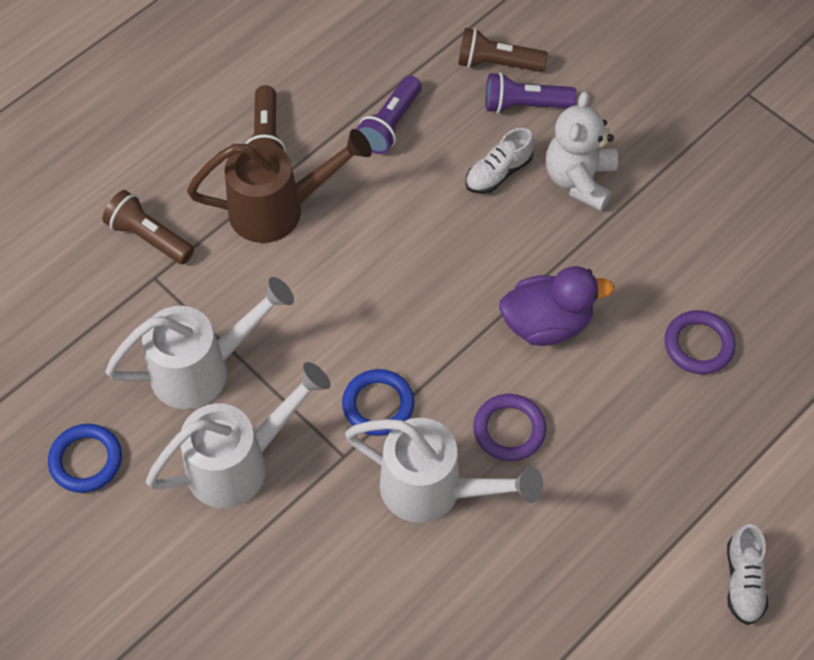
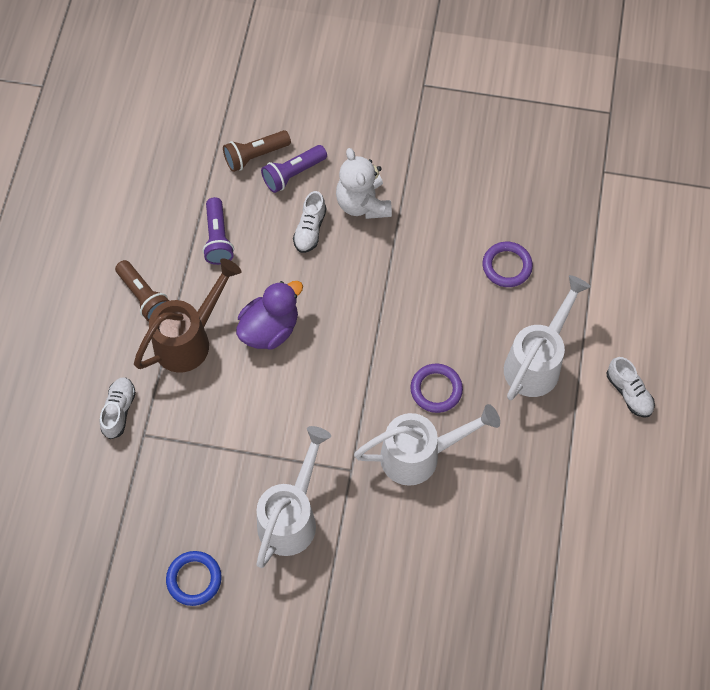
camera: 35 degrees left, 5 degrees up
(149, 237) = (119, 410): brown flashlight -> white shoe
(204, 369) = (222, 473): white watering can -> white watering can (537, 361)
(378, 405) = (347, 425): blue ring -> none
(547, 323) = (410, 309): purple duck -> purple duck (270, 329)

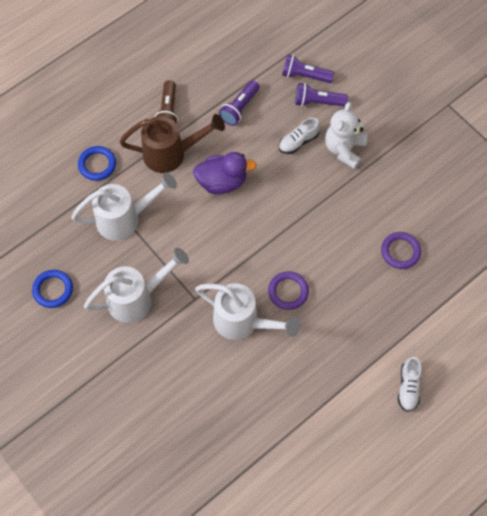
camera: 40 degrees right, 0 degrees up
(119, 410) = (97, 165): white shoe -> blue ring
(255, 156) = (305, 76): brown flashlight -> purple flashlight
(537, 361) = (366, 323): white watering can -> white watering can (125, 219)

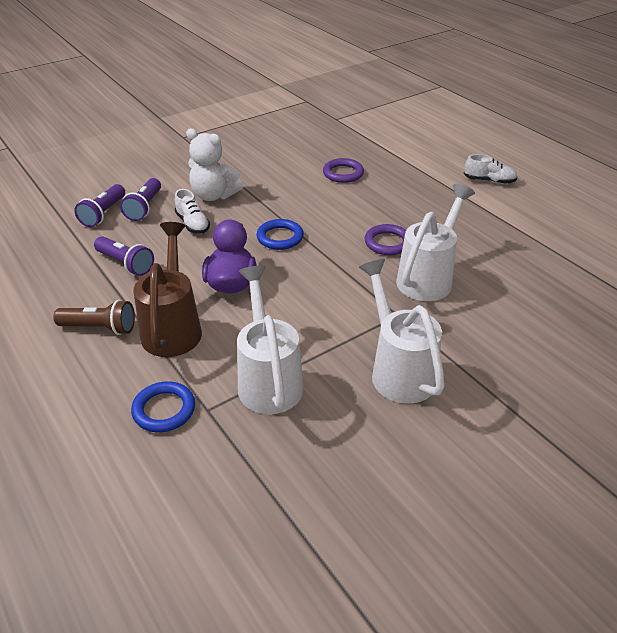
camera: 85 degrees left, 25 degrees down
(53, 290) = (385, 471): blue ring -> blue ring (280, 237)

